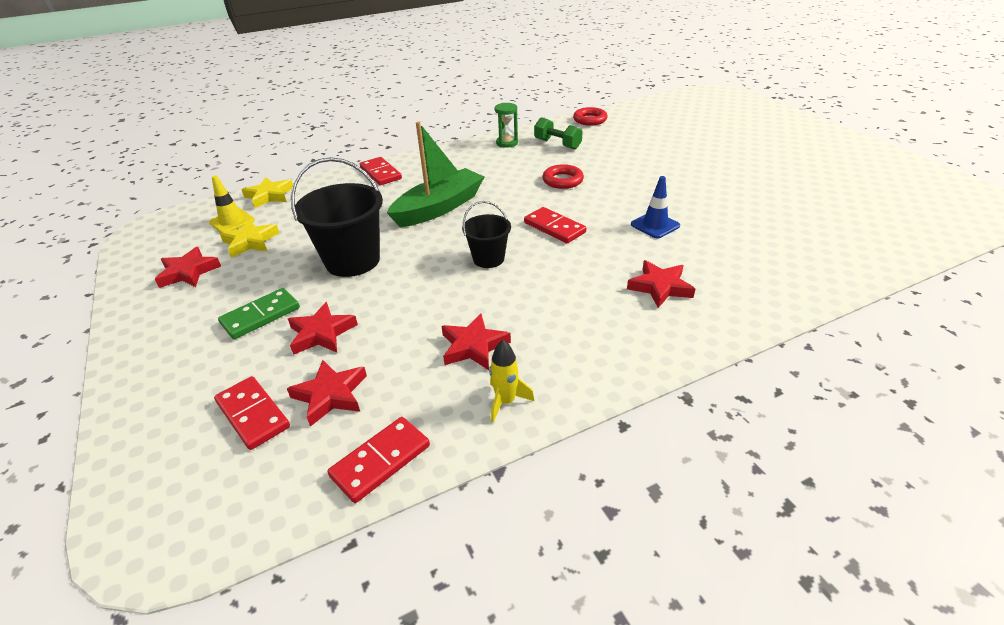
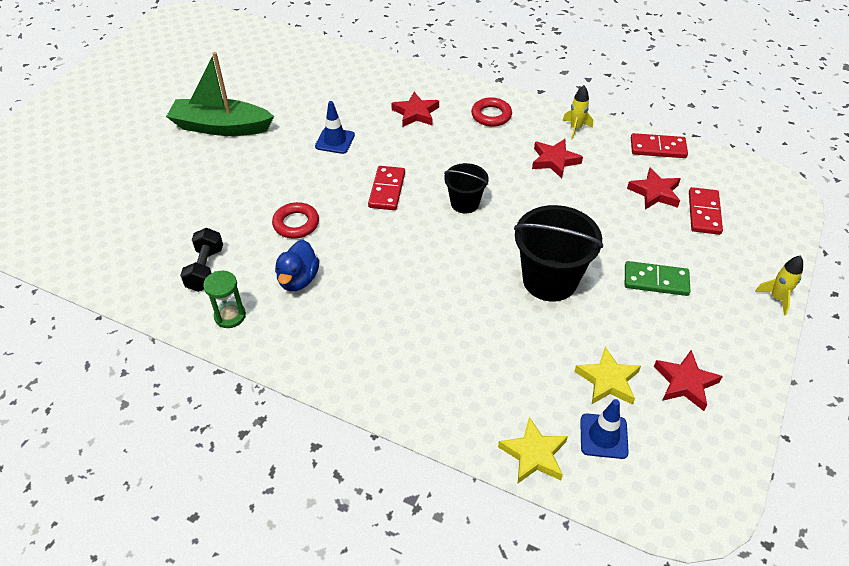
camera: 130 degrees left, 10 degrees up
(120, 380) = (776, 298): none -> yellow rocket
(232, 221) = (603, 436): yellow traffic cone -> blue traffic cone
(322, 333) = (627, 234): red star -> none
(381, 173) = (396, 384): red domino -> none
(439, 208) = (421, 281): green boat -> green boat (221, 127)
(506, 168) = (298, 279): none -> blue duck
(557, 144) = (205, 269): green dumbbell -> black dumbbell
(590, 120) = (107, 275): red ring -> red ring (491, 115)

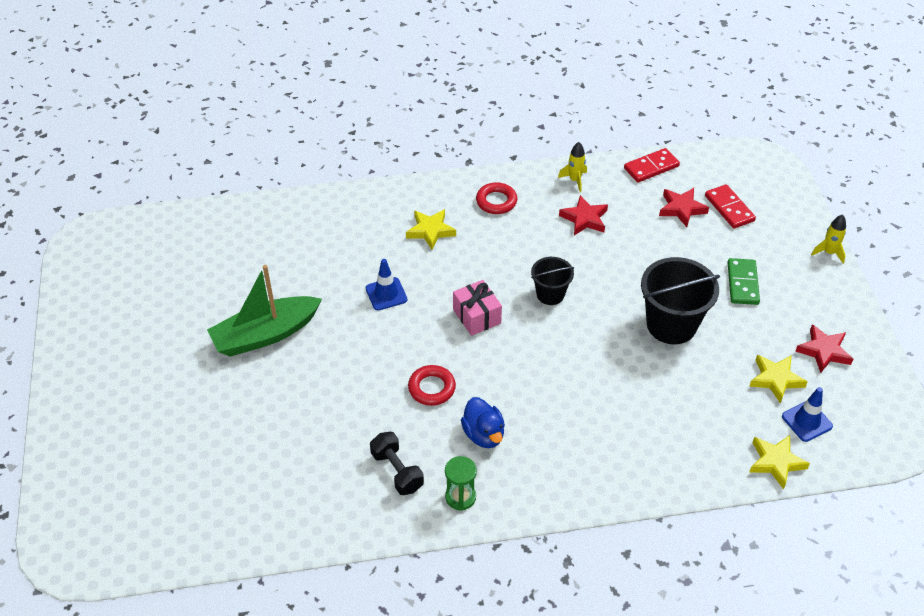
camera: 35 degrees left, 0 degrees up
(387, 190) = (477, 316): red domino -> pink gift
(415, 113) = (430, 231): red star -> yellow star
(656, 281) = (742, 283): green domino -> green domino turned 60 degrees counterclockwise

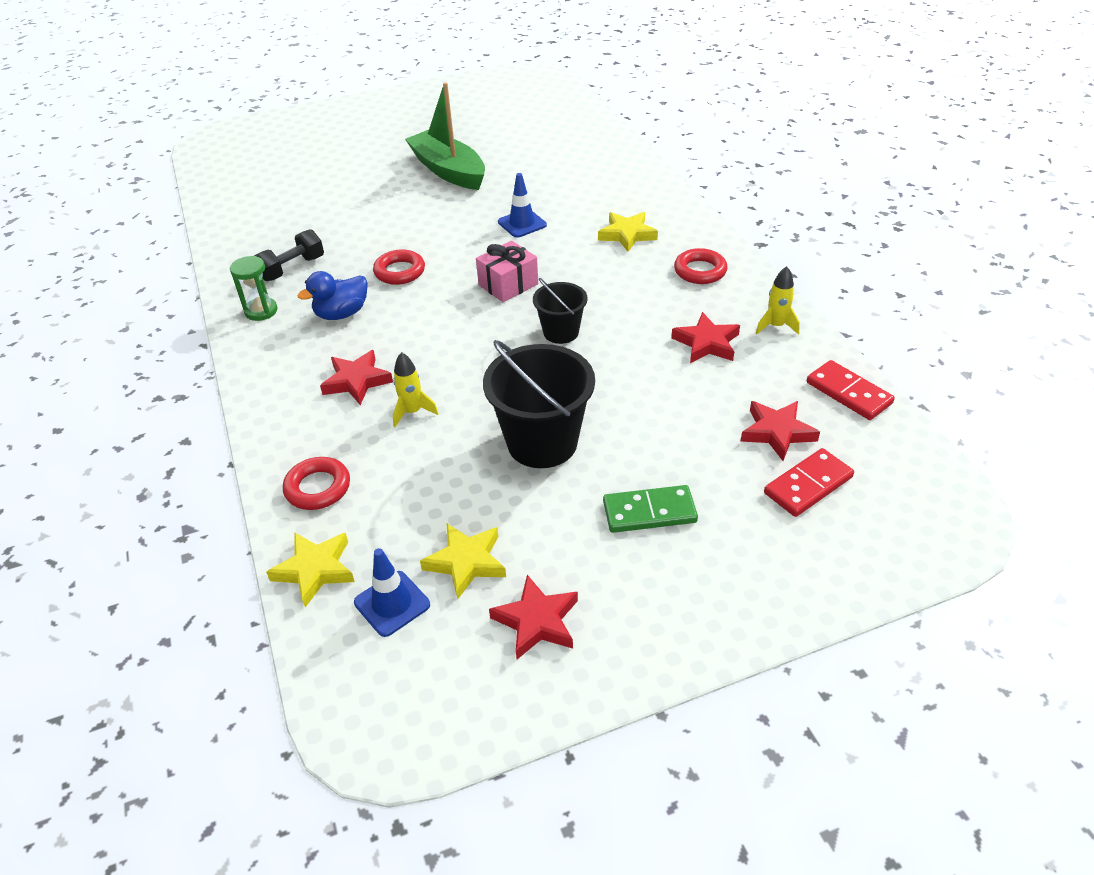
camera: 80 degrees right, 5 degrees down
(580, 428) = (356, 381): none -> red star
(697, 458) = (318, 488): none -> red ring
(828, 252) = (768, 622): yellow rocket -> yellow rocket (412, 412)

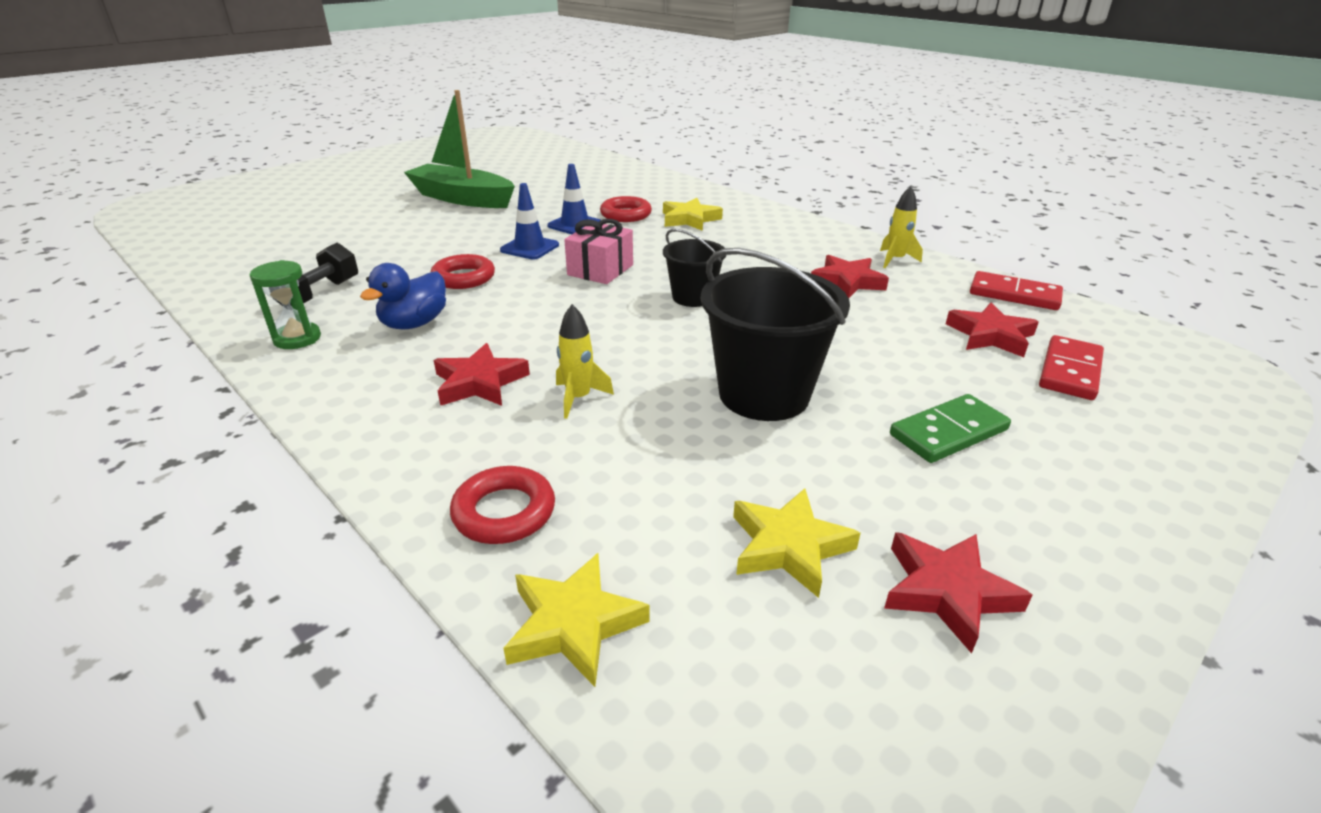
camera: 25 degrees left, 10 degrees down
(392, 603) = (730, 634): blue traffic cone -> blue traffic cone (529, 248)
(700, 271) = (784, 234): red ring -> red ring (626, 214)

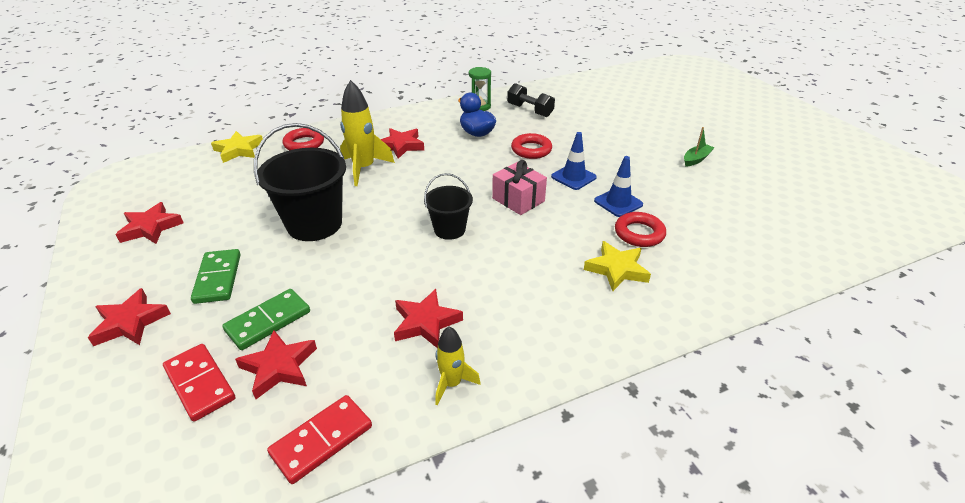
camera: 110 degrees right, 5 degrees up
(462, 198) = (696, 159): green boat -> green boat, size x0.42
(578, 398) = (364, 169): yellow rocket -> yellow rocket, size x1.71
(788, 546) = (215, 198): yellow star -> none
(954, 363) = (268, 321): none -> green domino
(1099, 469) = (130, 322): none -> red star

